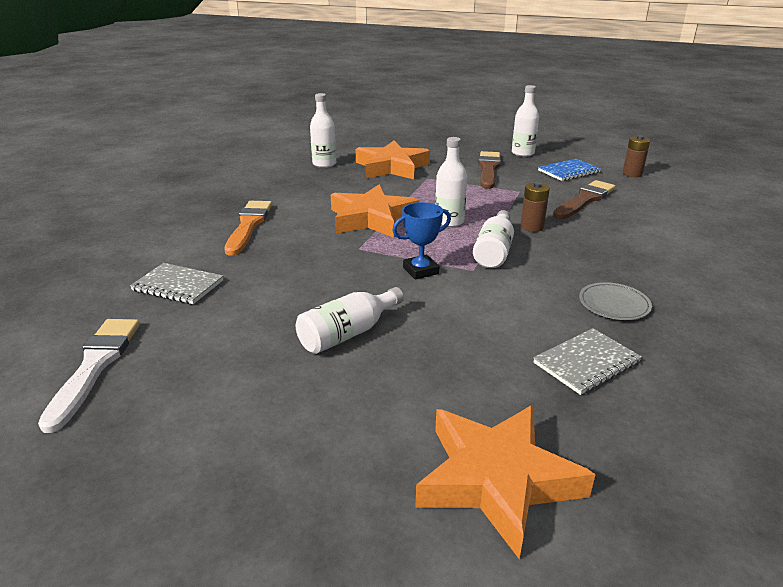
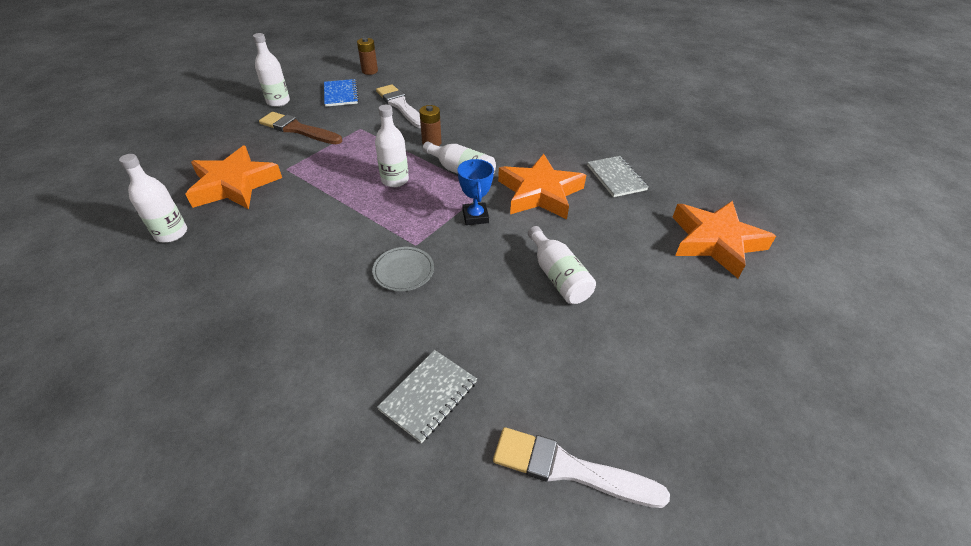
camera: 75 degrees left, 15 degrees up
(249, 225) = (308, 322): orange brush -> none
(371, 218) = (356, 224): orange star -> orange star (540, 193)
(584, 200) = (400, 106): brown brush -> white brush
(614, 304) = (556, 146): grey plate -> grey plate (403, 271)

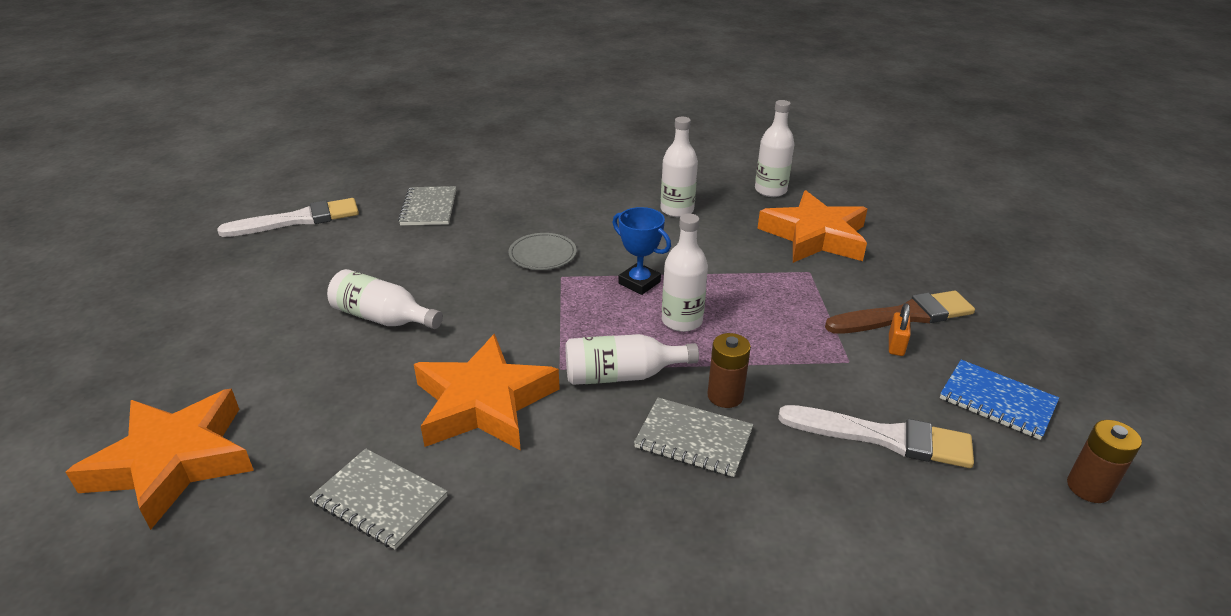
camera: 140 degrees right, 10 degrees down
(278, 102) = (1021, 336): white bottle -> white bottle (677, 210)
(329, 123) = (896, 345): none -> orange padlock
(468, 137) = (693, 439): none -> grey notebook
(475, 216) = (534, 330): blue trophy -> blue trophy (639, 283)

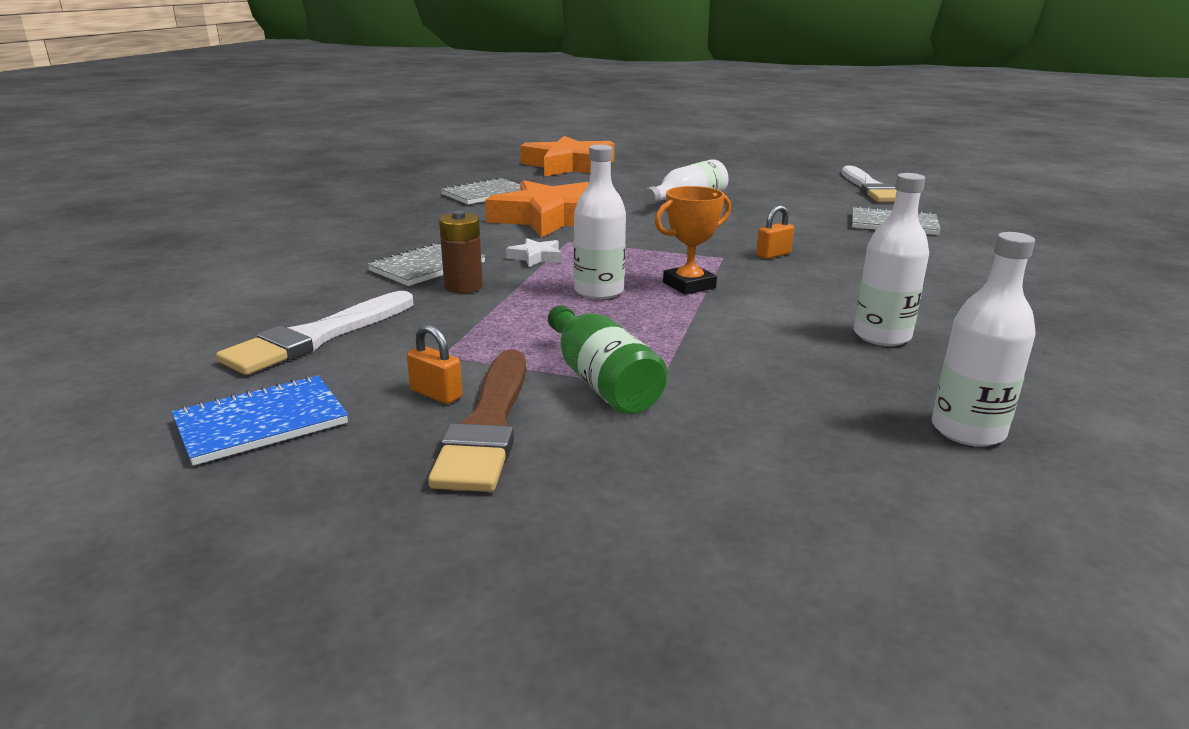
camera: 110 degrees right, 10 degrees down
(542, 254) = (773, 255): grey plate -> orange padlock
(622, 375) = (536, 257): white bottle -> white star
(639, 283) = (689, 285): blue trophy -> orange trophy
(815, 236) = (766, 423): orange star -> none
(821, 290) = (602, 382): none -> green bottle
(1088, 487) = (86, 420): brown battery -> none

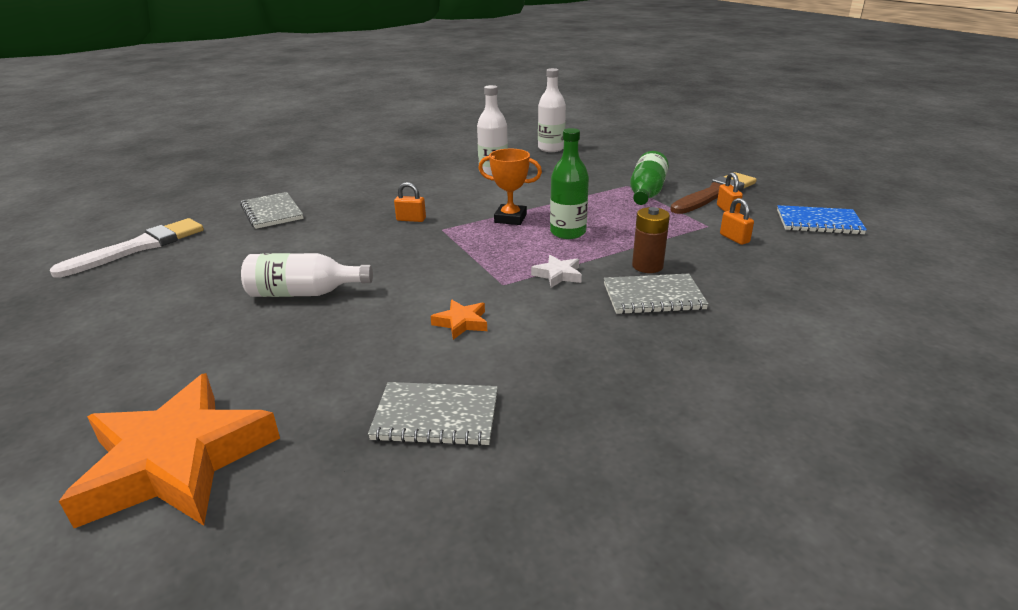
camera: 135 degrees left, 5 degrees up
(318, 337) = (775, 259): white brush -> none
(389, 347) = (734, 238): none -> orange padlock
(550, 218) = (461, 323): orange star -> orange star, size x0.41
(599, 291) = (568, 232): white bottle -> green bottle

